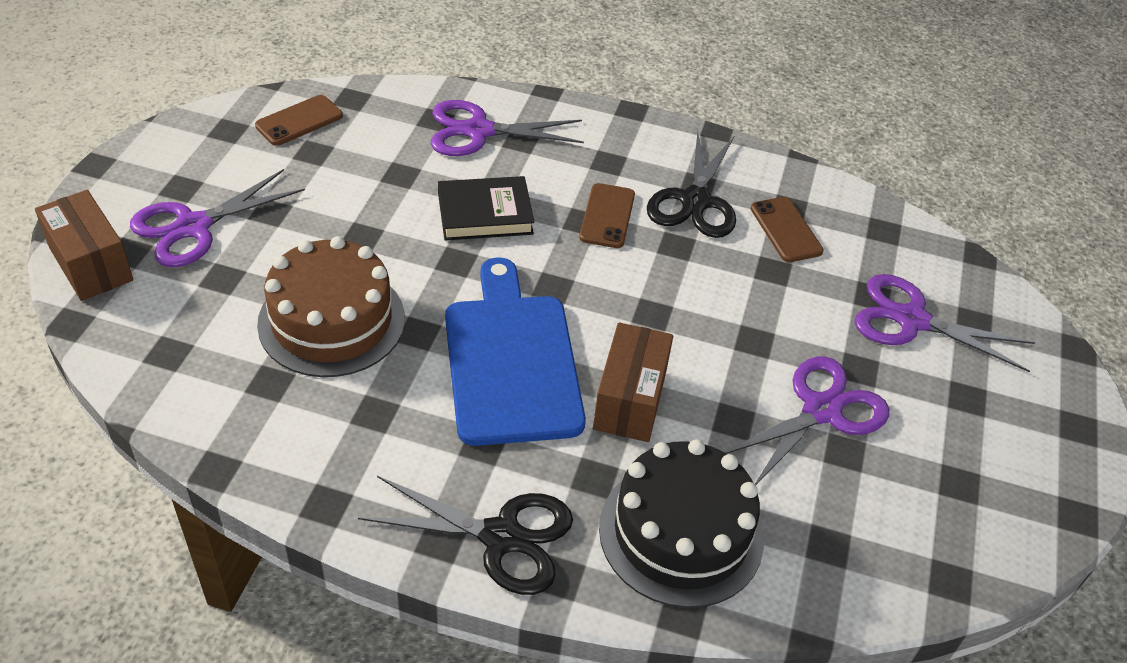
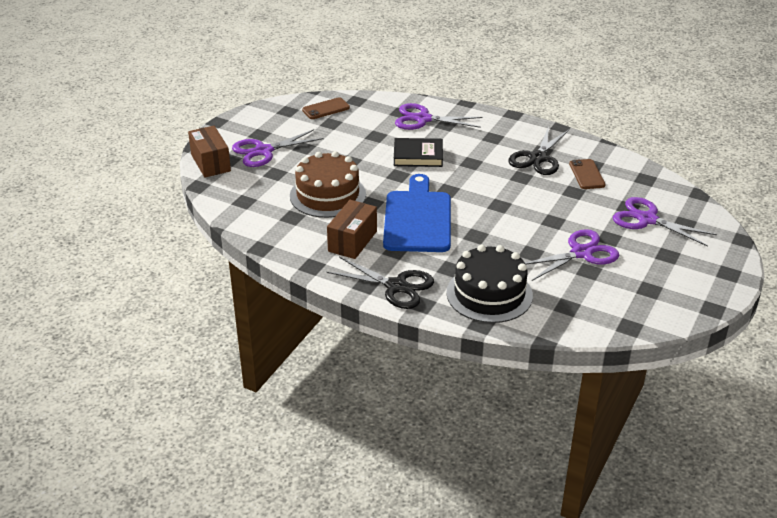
camera: 15 degrees right, 10 degrees down
(607, 216) = (485, 161): brown phone -> none
(630, 400) = (477, 239): brown box -> brown box (352, 241)

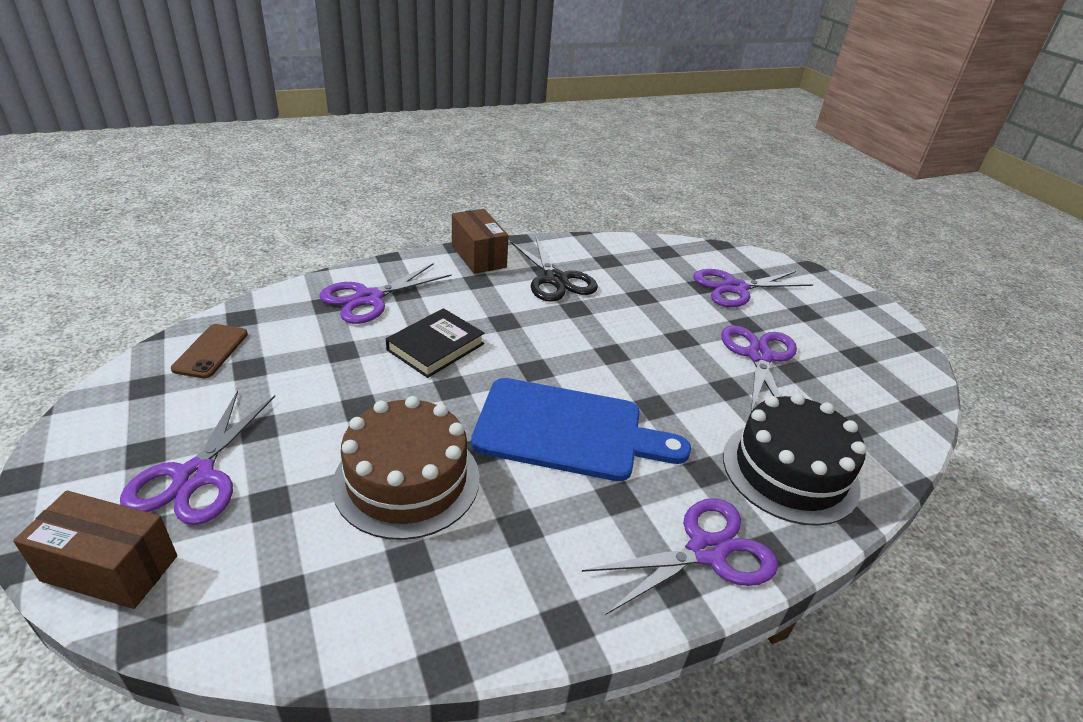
camera: 55 degrees left, 0 degrees up
(352, 241) = (551, 528): brown box -> brown box (478, 256)
(396, 286) = (706, 551): black scissors -> purple scissors
(417, 218) = (567, 430): blue cutting board -> blue cutting board turned 150 degrees clockwise
(587, 174) = (621, 273): brown phone -> none

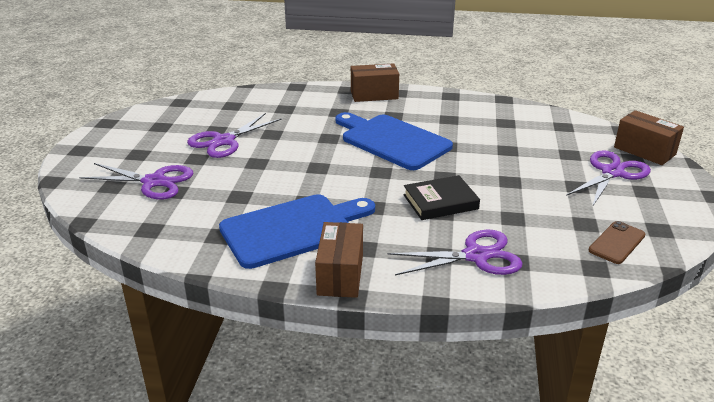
camera: 145 degrees left, 5 degrees down
(407, 480) = (495, 144): brown cake -> none
(555, 279) = (292, 229): black scissors -> blue cutting board
(706, 551) = (374, 95): purple scissors -> brown box
(790, 471) = (298, 102): black cake -> none

